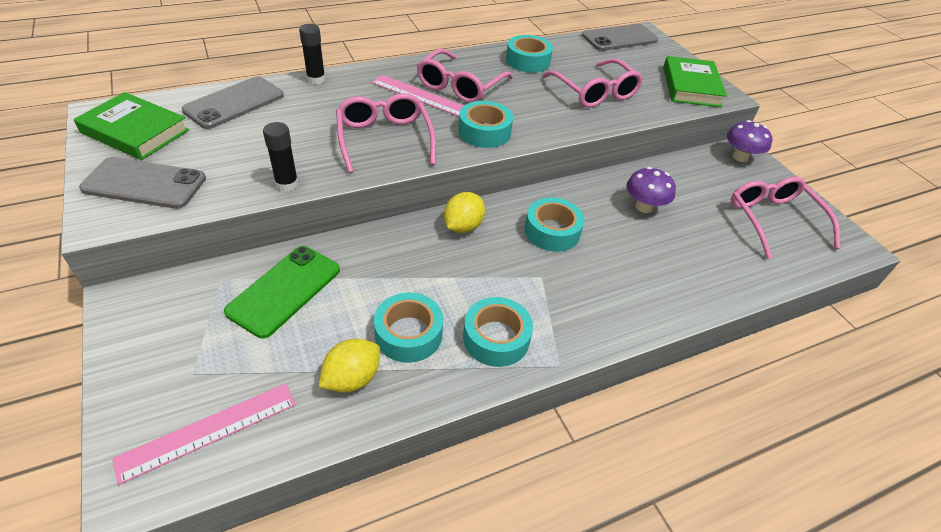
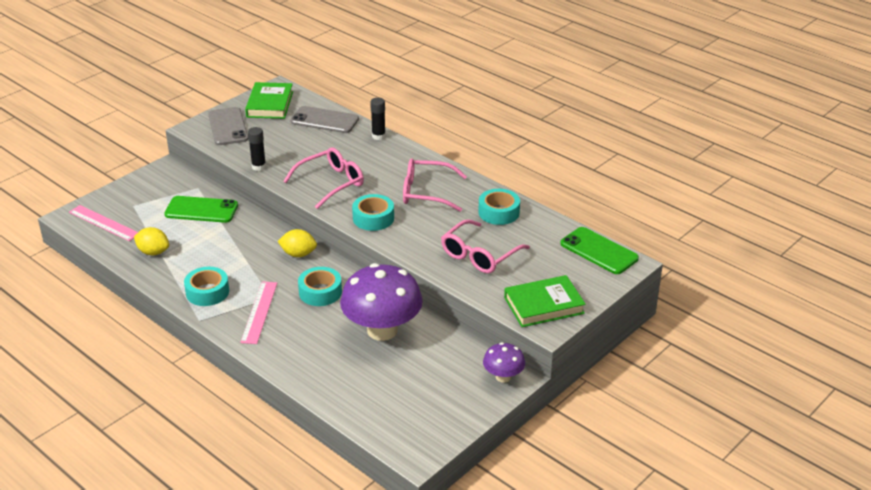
camera: 70 degrees right, 10 degrees down
(408, 334) = (193, 260): turquoise tape -> none
(420, 96) = (396, 180): pink ruler -> pink ruler (259, 312)
(619, 38) = (599, 251): grey phone -> green phone
(644, 207) = (382, 330): purple mushroom -> purple mushroom, size x2.01
(773, 219) = (418, 403): pink glasses -> none

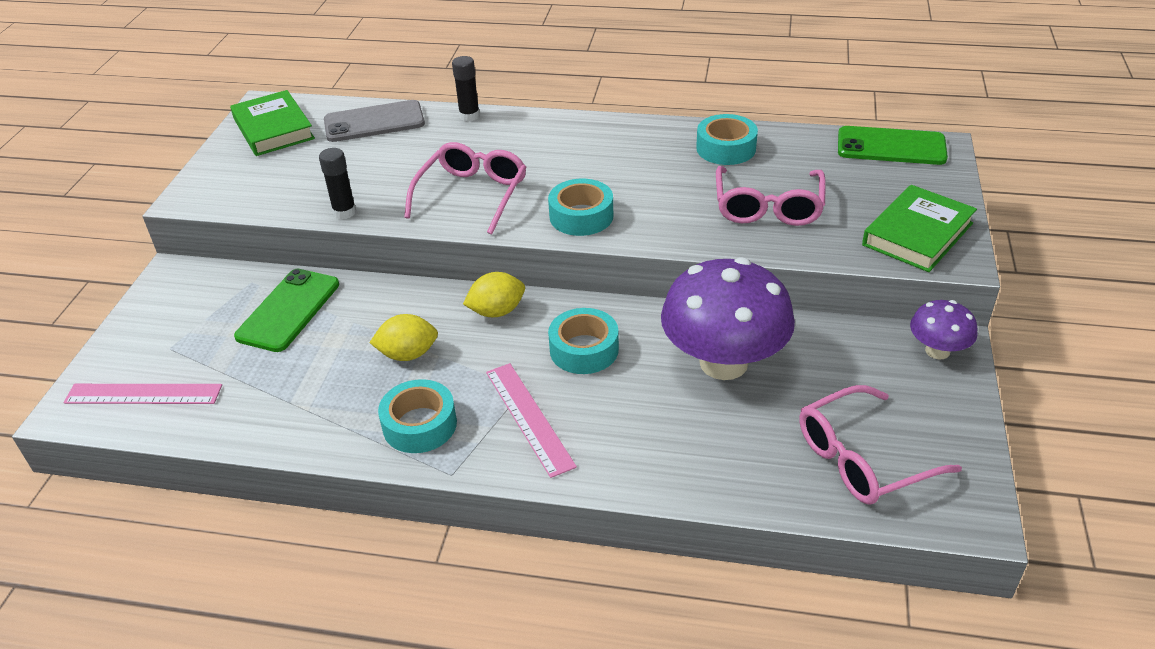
camera: 30 degrees left, 5 degrees up
(153, 252) = (272, 403): yellow lemon -> yellow lemon (408, 354)
(201, 210) = (288, 310): green phone -> green phone turned 45 degrees counterclockwise
(228, 127) = (240, 177): grey phone -> none
(425, 192) = (609, 159): pink glasses -> pink glasses (861, 459)

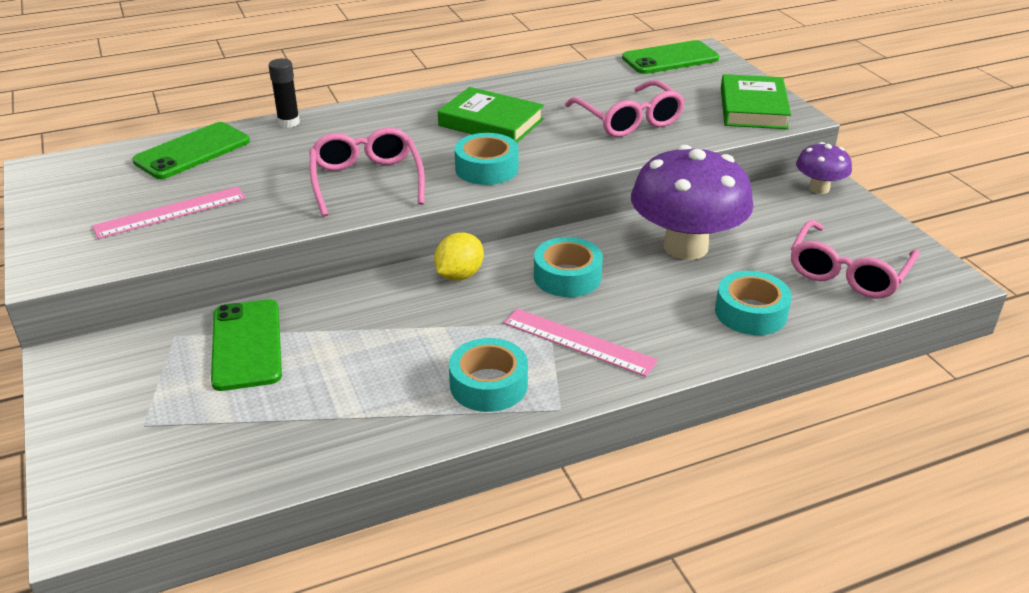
camera: 35 degrees left, 5 degrees down
(143, 394) = (160, 476): pink ruler -> pink ruler (171, 212)
(273, 129) = (80, 185): green book -> green book (491, 122)
(344, 212) = (251, 230): black glue stick -> none
(374, 122) = (192, 151): grey phone -> green phone
(408, 354) = (414, 336): yellow lemon -> none
(726, 148) = (549, 90): turquoise tape -> turquoise tape (750, 312)

